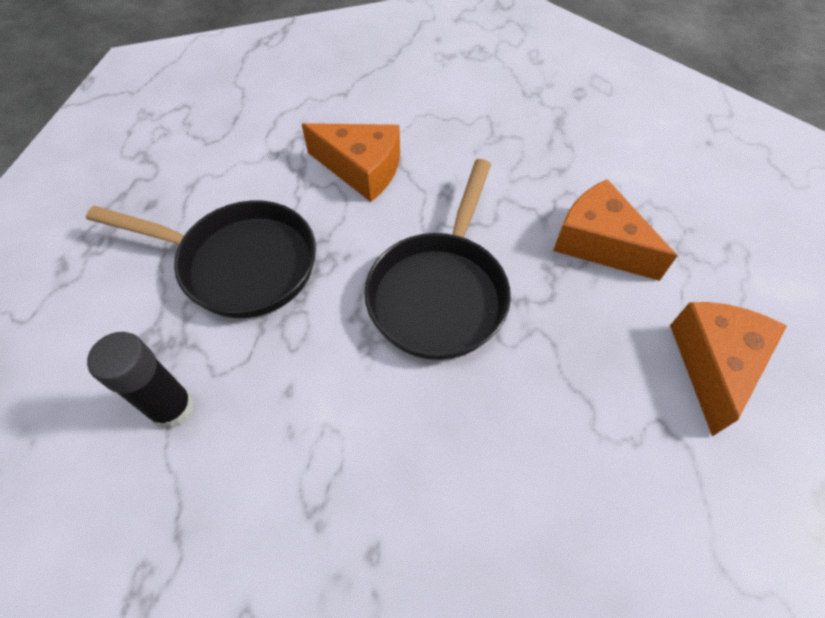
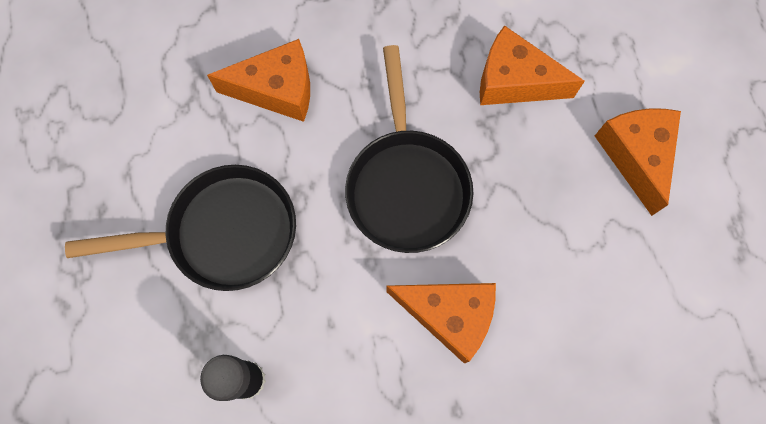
camera: 25 degrees left, 15 degrees up
(419, 440) = (449, 315): none -> orange cheese

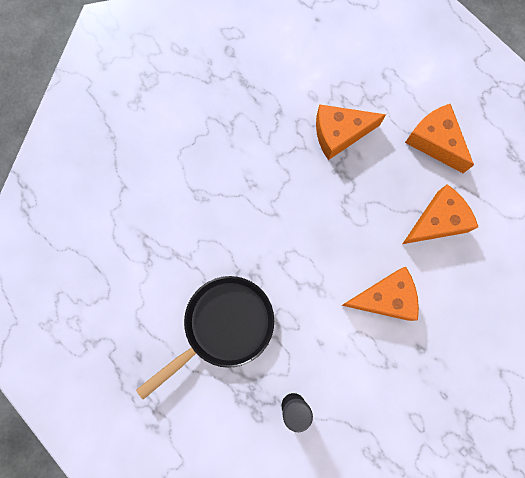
camera: 30 degrees left, 5 degrees up
(277, 89) = (199, 218): orange cheese -> orange cheese (437, 221)
(406, 185) = (314, 234): black pan -> none

